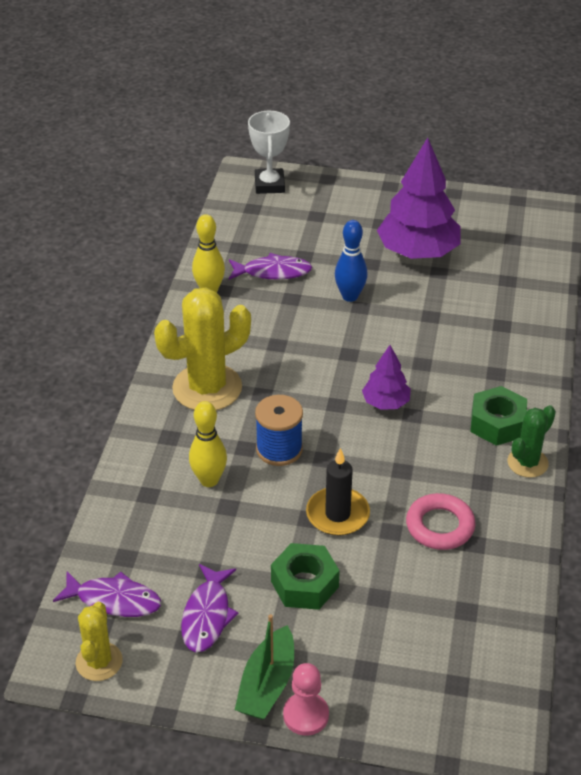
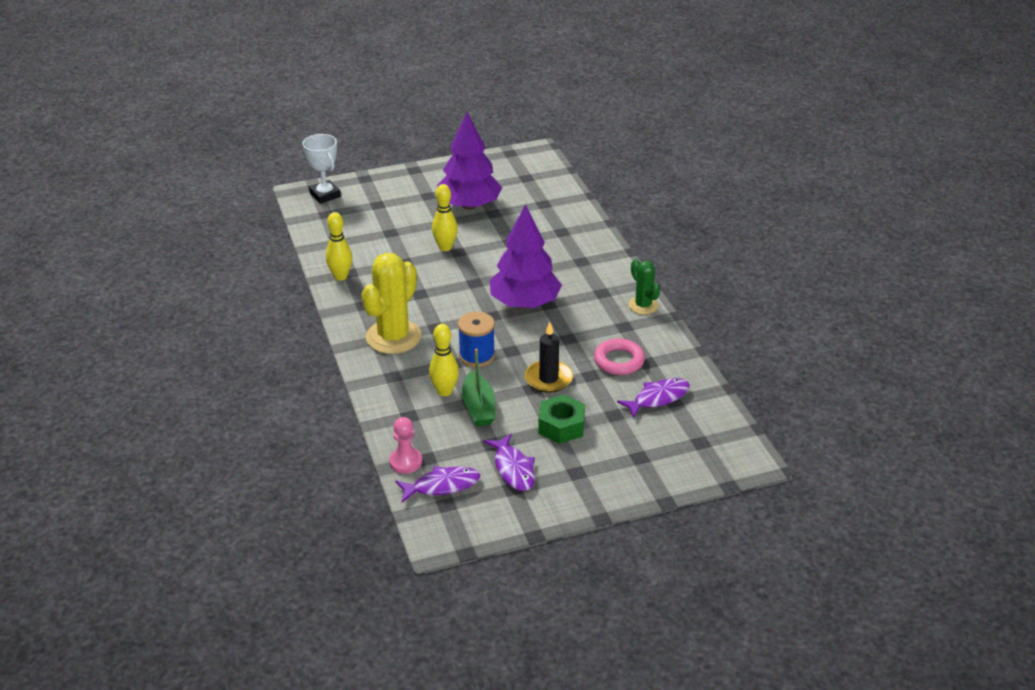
camera: 30 degrees left, 5 degrees down
(99, 662) = (464, 524): yellow cactus -> none
(267, 684) = (586, 490): green boat -> green boat (479, 407)
(273, 272) = (377, 250): purple fish -> purple fish (658, 398)
(306, 715) = (624, 496): pink pawn -> pink pawn (405, 462)
(350, 296) = (445, 247): blue bowling pin -> yellow bowling pin
(386, 403) = (524, 303): purple tree -> purple tree, size x1.94
(497, 424) = (606, 290): green nut -> none
(527, 463) = (643, 305): green cactus -> green cactus turned 45 degrees counterclockwise

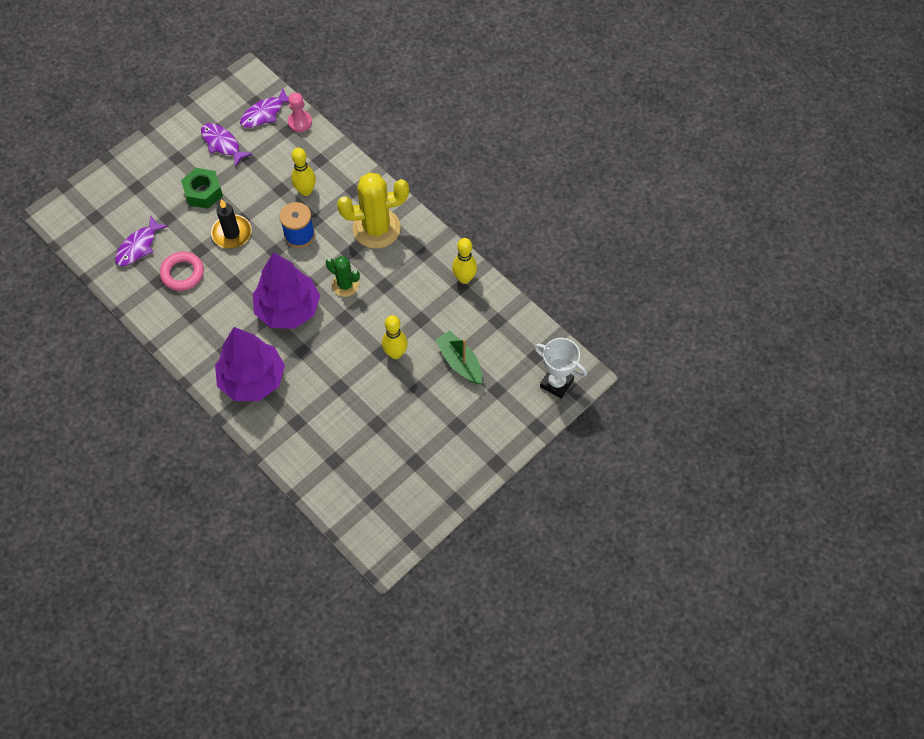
camera: 155 degrees right, 25 degrees up
(393, 337) = (376, 228): yellow cactus -> yellow cactus turned 75 degrees clockwise
(469, 205) = (407, 425): purple tree -> purple tree (252, 379)
(479, 407) = (272, 186): green boat -> green boat (459, 362)
(643, 305) = (183, 347): green cactus -> green cactus (345, 285)

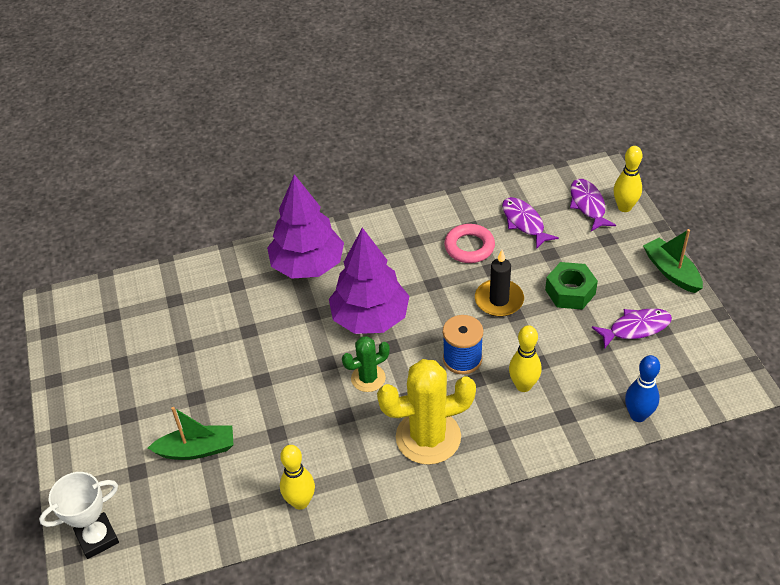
camera: 120 degrees right, 15 degrees down
(155, 138) = (671, 271): none -> green boat
(265, 113) = (668, 383): purple fish -> purple fish (588, 205)
(300, 122) = (638, 415): pink pawn -> blue bowling pin
(376, 228) = (428, 437): yellow cactus -> yellow cactus turned 60 degrees clockwise
(395, 353) = (251, 393): yellow bowling pin -> yellow bowling pin (624, 207)

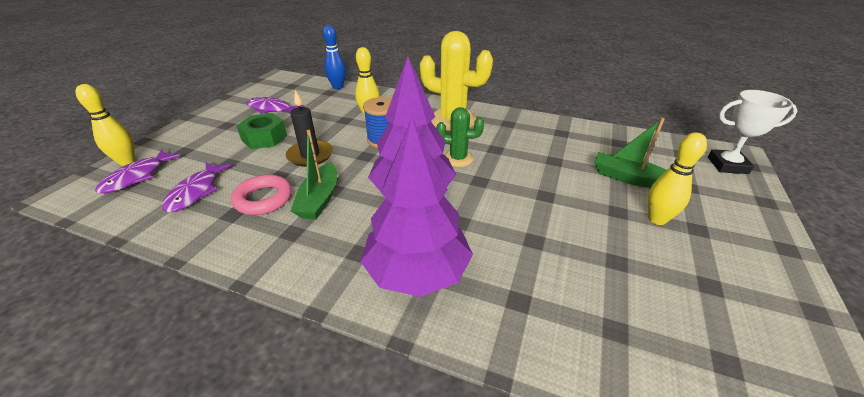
camera: 145 degrees left, 10 degrees down
(300, 502) = (559, 127): yellow bowling pin -> yellow bowling pin (657, 219)
(671, 271) = (199, 119): green boat -> green boat (319, 199)

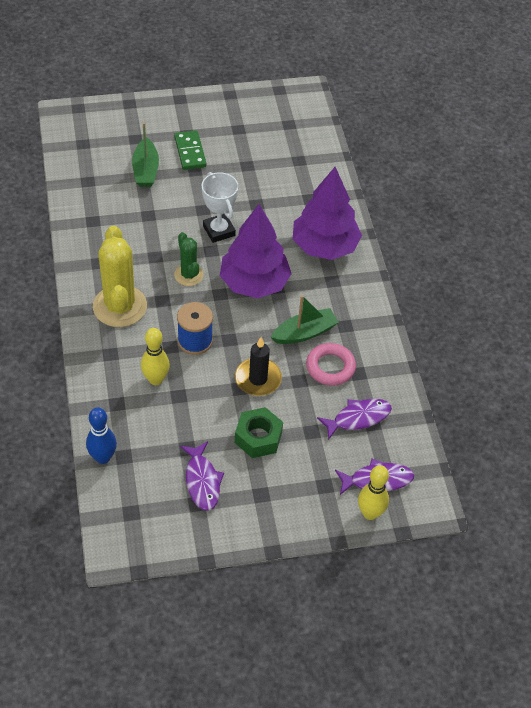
camera: 125 degrees left, 15 degrees up
(657, 219) = (190, 152): yellow bowling pin -> green domino
(727, 165) = (86, 119): white trophy -> white trophy (219, 231)

